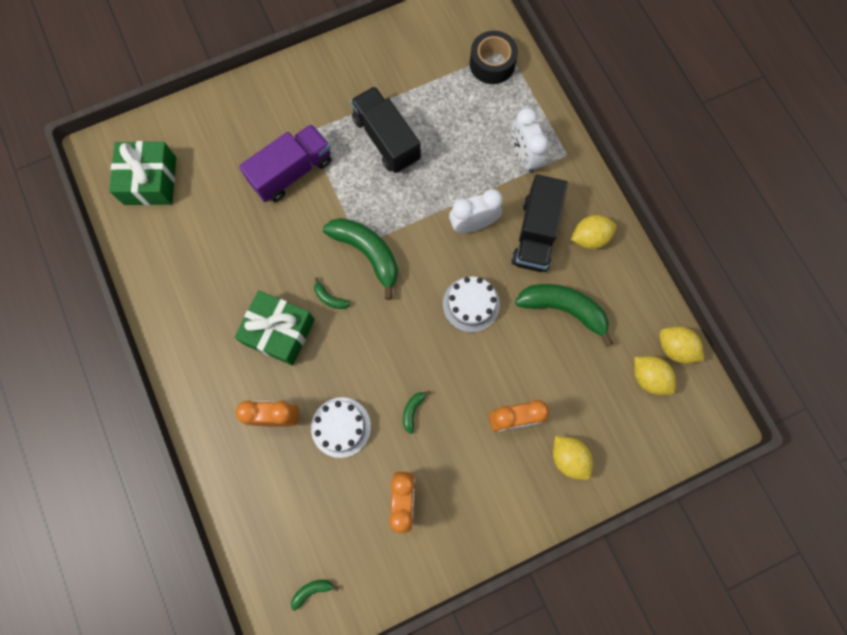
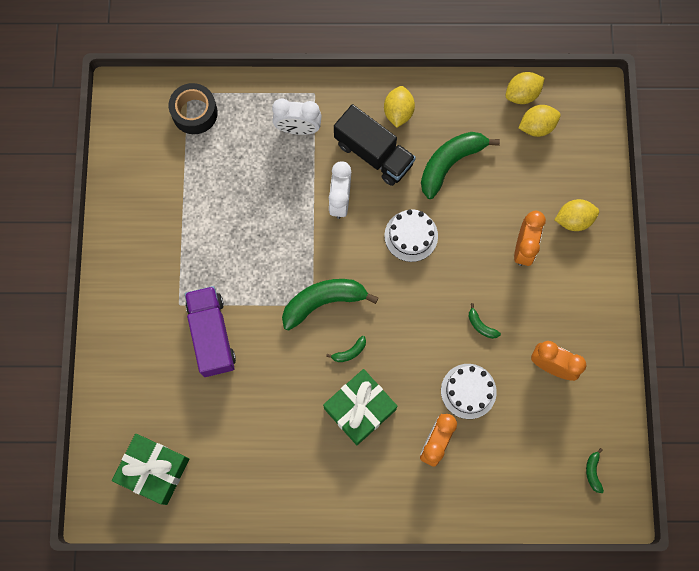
camera: 65 degrees left, 0 degrees up
(386, 139) = (222, 238): black truck -> none

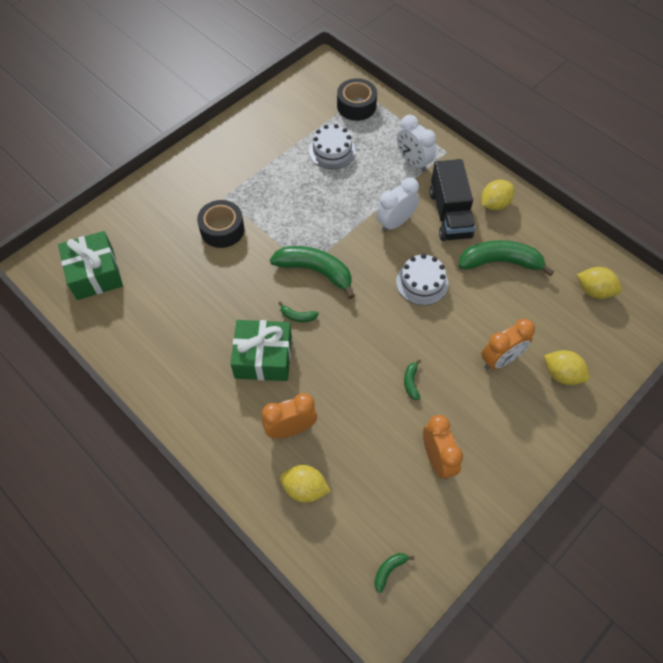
camera: 45 degrees right, 15 degrees down
(212, 335) = (222, 229): purple truck -> black tape
(468, 391) = (353, 417): white cake -> white cake (332, 151)
(522, 94) = (603, 262): yellow lemon -> yellow lemon (305, 488)

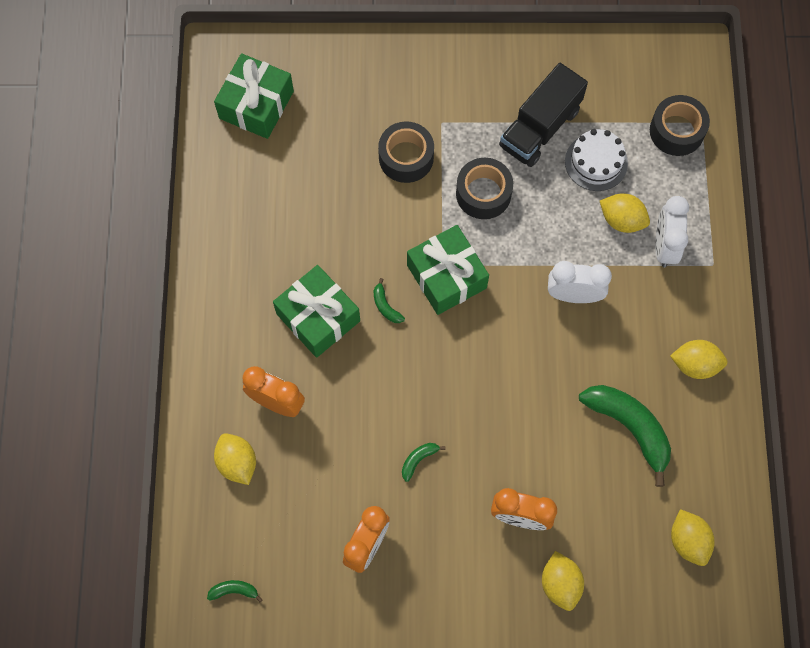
camera: 45 degrees right, 10 degrees up
(288, 213) = (483, 193): none -> black tape
(315, 271) = (446, 276): green banana -> green gift
(377, 167) = (622, 220): none -> yellow lemon
(422, 282) = (531, 378): white cake -> none
(450, 214) = (637, 334): black truck -> black truck (540, 128)

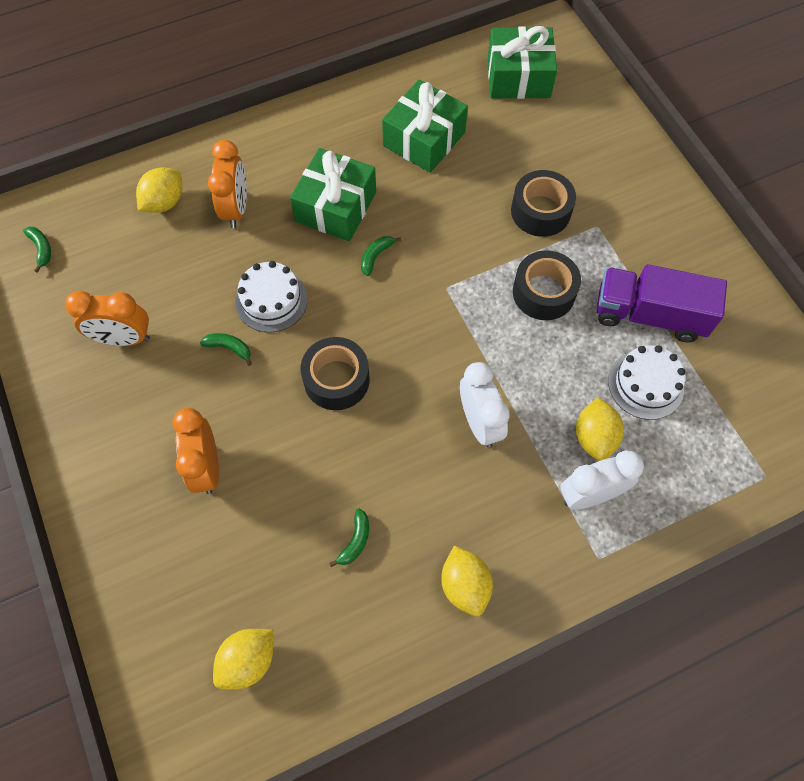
camera: 65 degrees right, 5 degrees down
(388, 408) = (271, 300): none -> white cake
(446, 276) = (435, 295): green gift -> green gift (424, 139)
(540, 128) = (649, 315): black truck -> purple truck
(560, 584) = (148, 537): yellow lemon -> none
(629, 427) = (355, 541): green banana -> green banana, size x0.44
(676, 131) = (737, 453): black tape -> black tape (336, 379)

